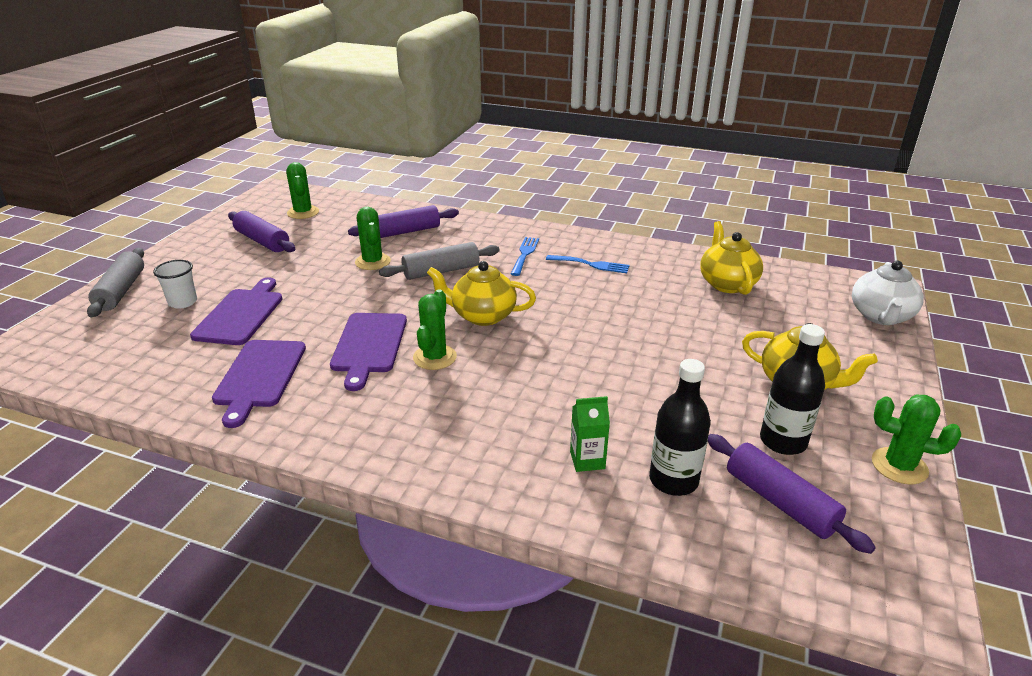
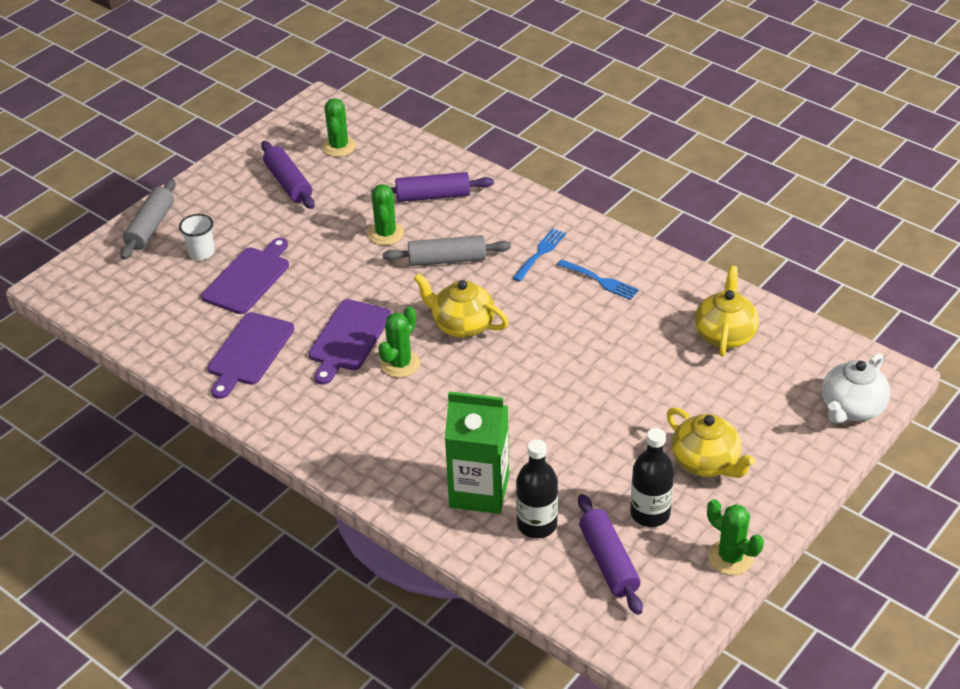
camera: 20 degrees right, 10 degrees up
(587, 460) = (479, 491): green carton -> green carton, size x2.09

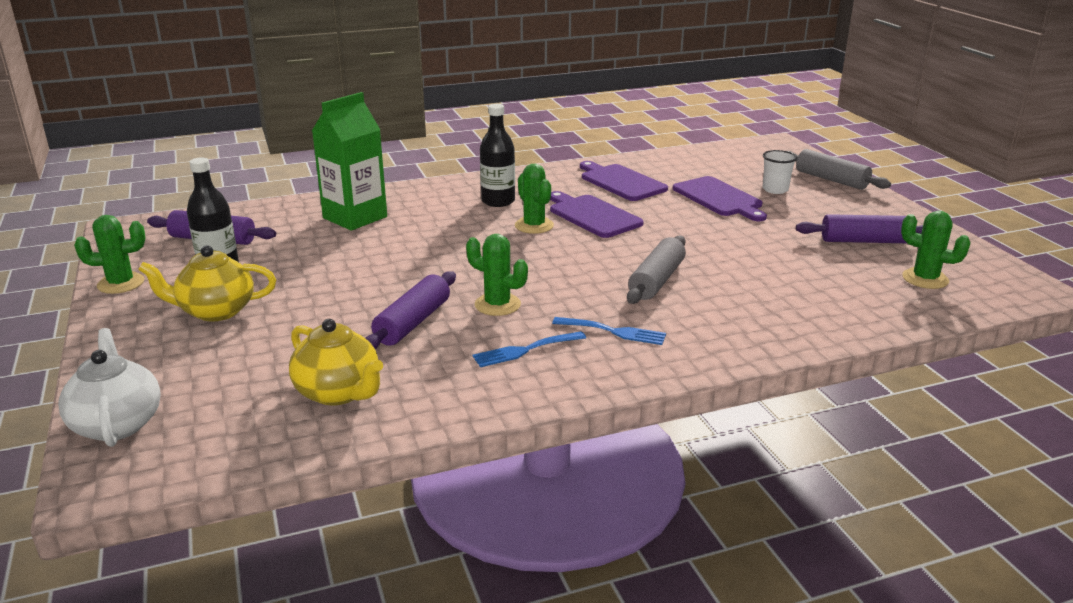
camera: 120 degrees right, 15 degrees down
(386, 234) = (732, 263): green cactus -> green cactus (497, 305)
(433, 196) = (781, 303): purple rolling pin -> purple rolling pin (413, 322)
(462, 325) = (549, 261): yellow teapot -> none
(537, 524) = (290, 227): black bottle -> black bottle (498, 201)
(540, 253) = (614, 331): blue fork -> blue fork turned 45 degrees counterclockwise

